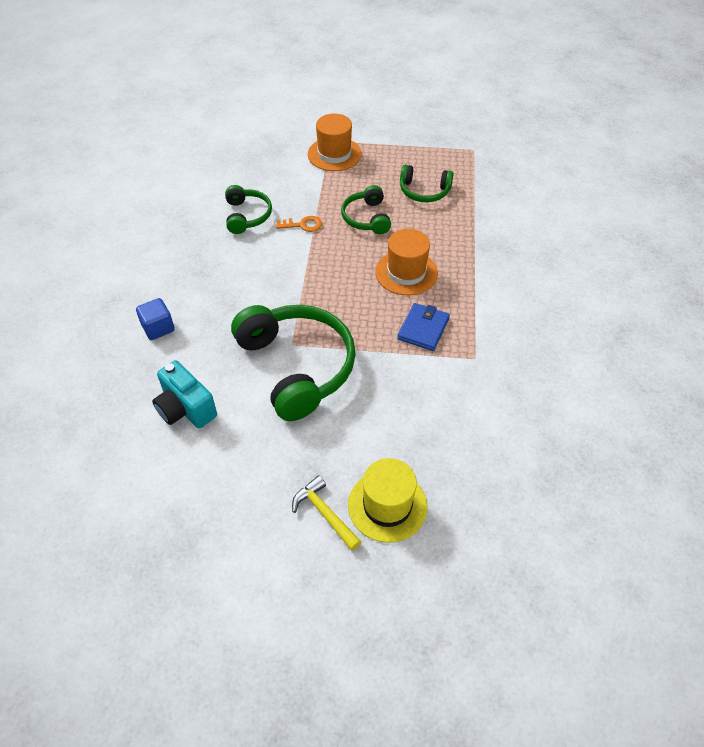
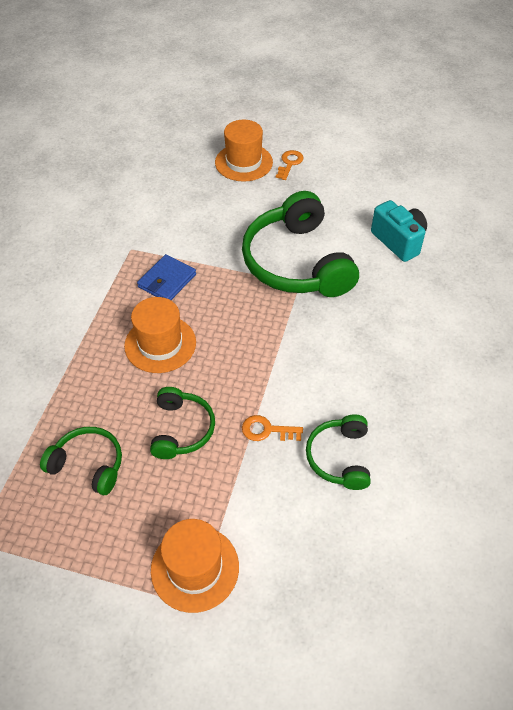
camera: 170 degrees left, 0 degrees up
(158, 328) = (435, 317): blue cube -> none
(325, 513) = (289, 163): yellow hammer -> orange key
(387, 505) = (243, 162): yellow hat -> orange hat

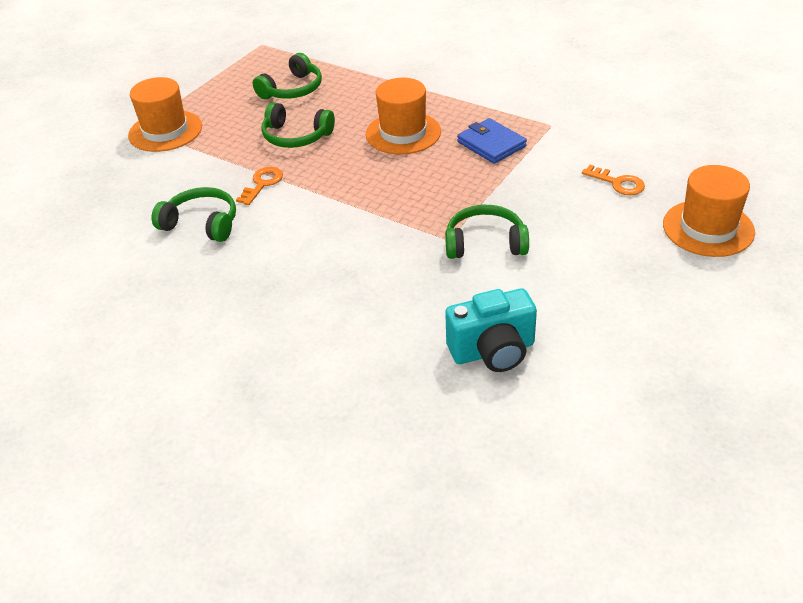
camera: 110 degrees right, 10 degrees down
(289, 163) = (701, 273): orange key -> orange key (618, 183)
(296, 262) = (485, 243): green headphones -> green headphones, size x0.52

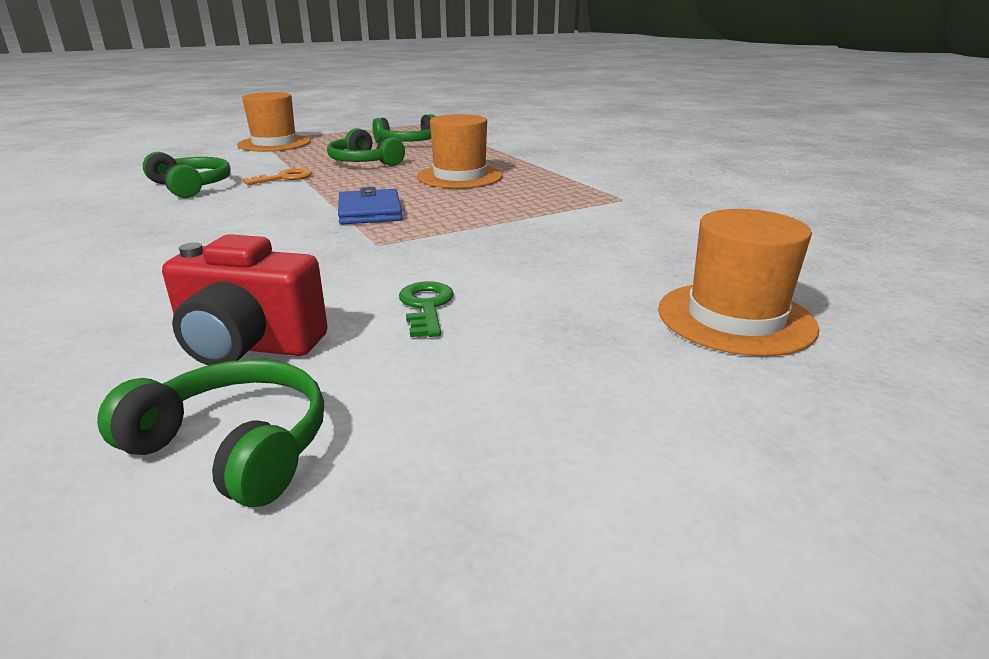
camera: 25 degrees right, 15 degrees down
(485, 243) = (411, 256): green headphones -> green headphones (234, 446)
(491, 144) = (536, 198): blue wallet -> blue wallet (370, 211)
(493, 351) = (249, 346): turquoise camera -> red camera
(547, 283) = (426, 306): none -> green key
(618, 183) = (647, 251): orange key -> none

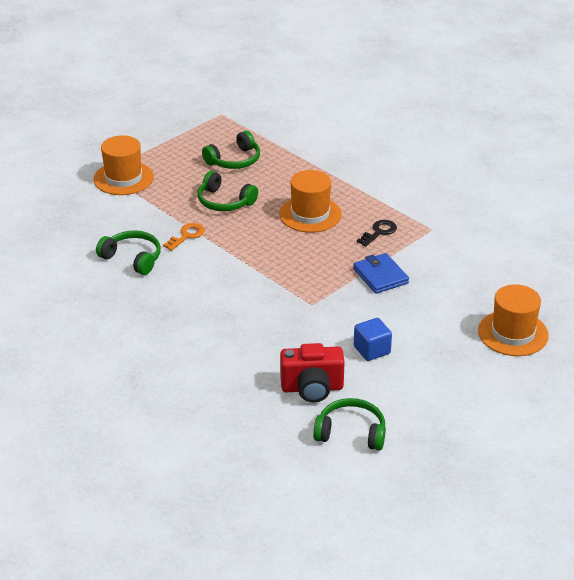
camera: 15 degrees left, 10 degrees up
(370, 211) = (282, 271): blue wallet -> blue wallet (380, 276)
(426, 306) = (372, 350): green key -> blue cube
(543, 195) = (379, 232): none -> black key

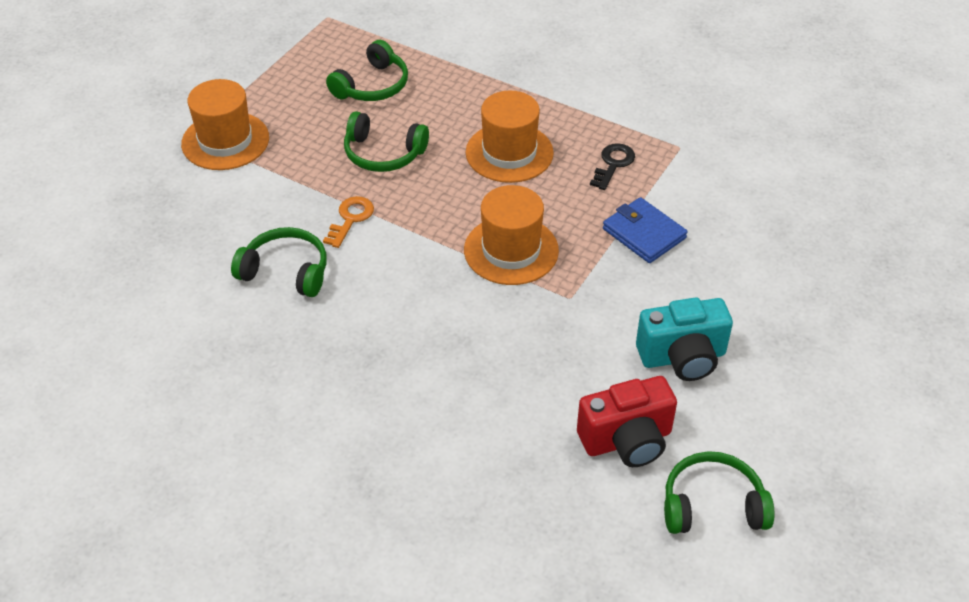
camera: 15 degrees left, 10 degrees up
(372, 350) = (682, 357): blue cube -> turquoise camera
(513, 333) = (856, 290): orange hat -> orange hat (511, 250)

